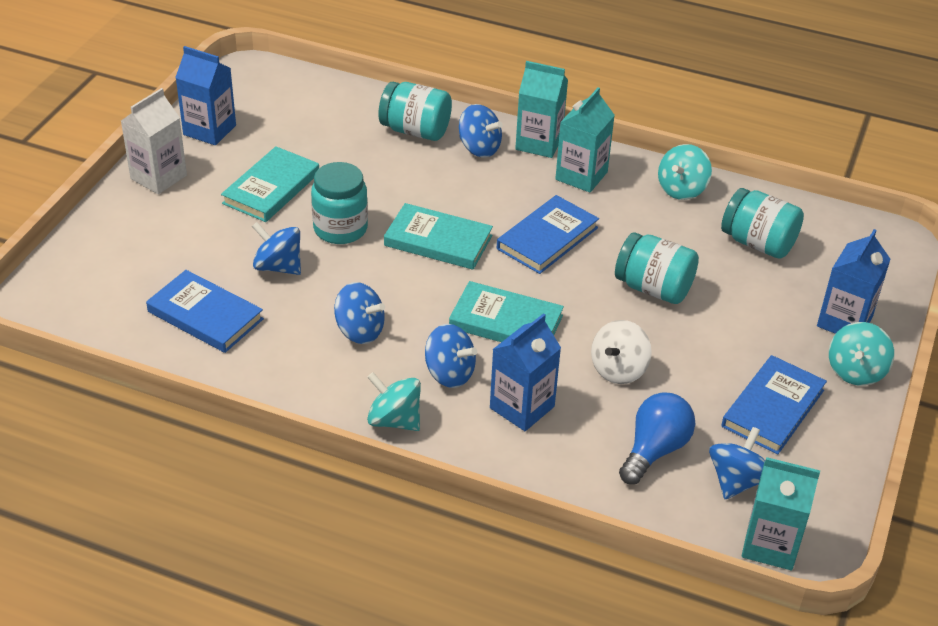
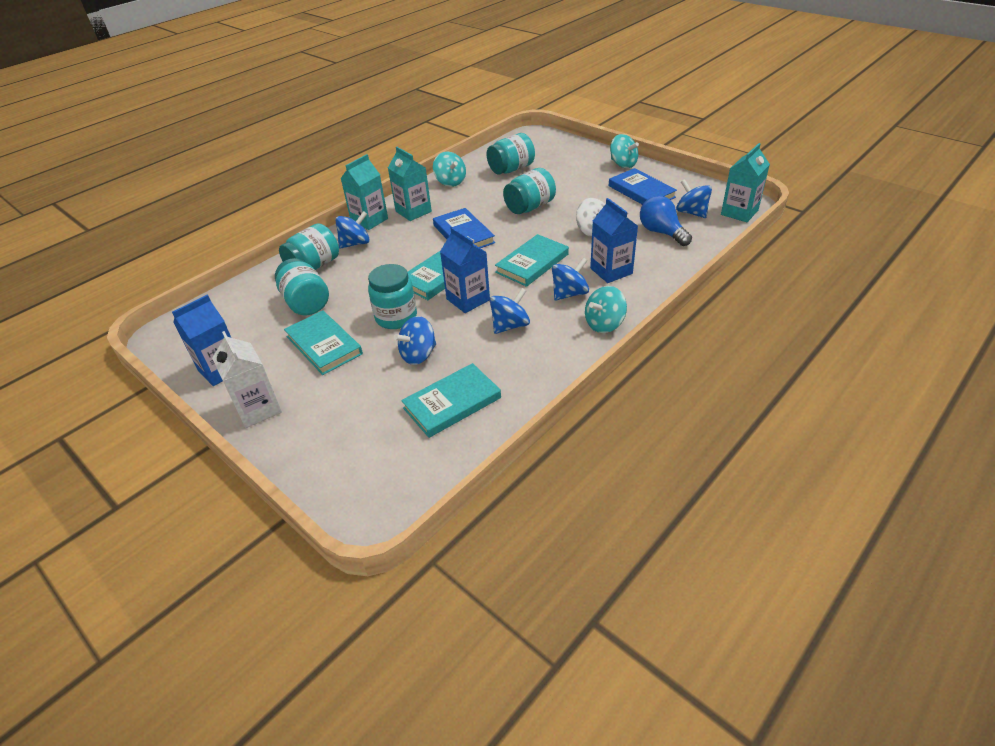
camera: 65 degrees left, 0 degrees up
(205, 315) = (452, 403): blue book -> turquoise book
(341, 149) = (306, 303): none -> turquoise jar
(844, 321) = (585, 159): blue carton -> blue carton (468, 299)

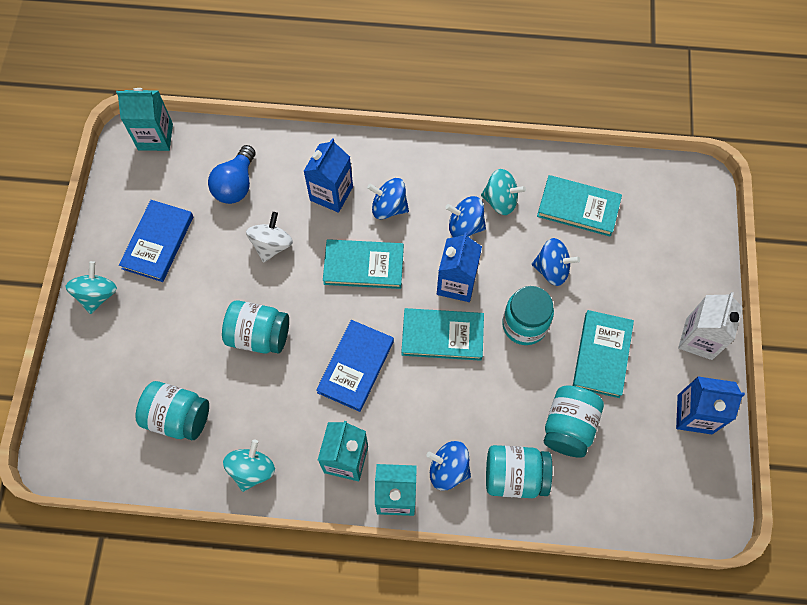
camera: 130 degrees left, 25 degrees up
(604, 324) = (411, 159): turquoise spinning top -> turquoise spinning top (500, 200)
(691, 213) = (179, 176): blue spinning top -> none

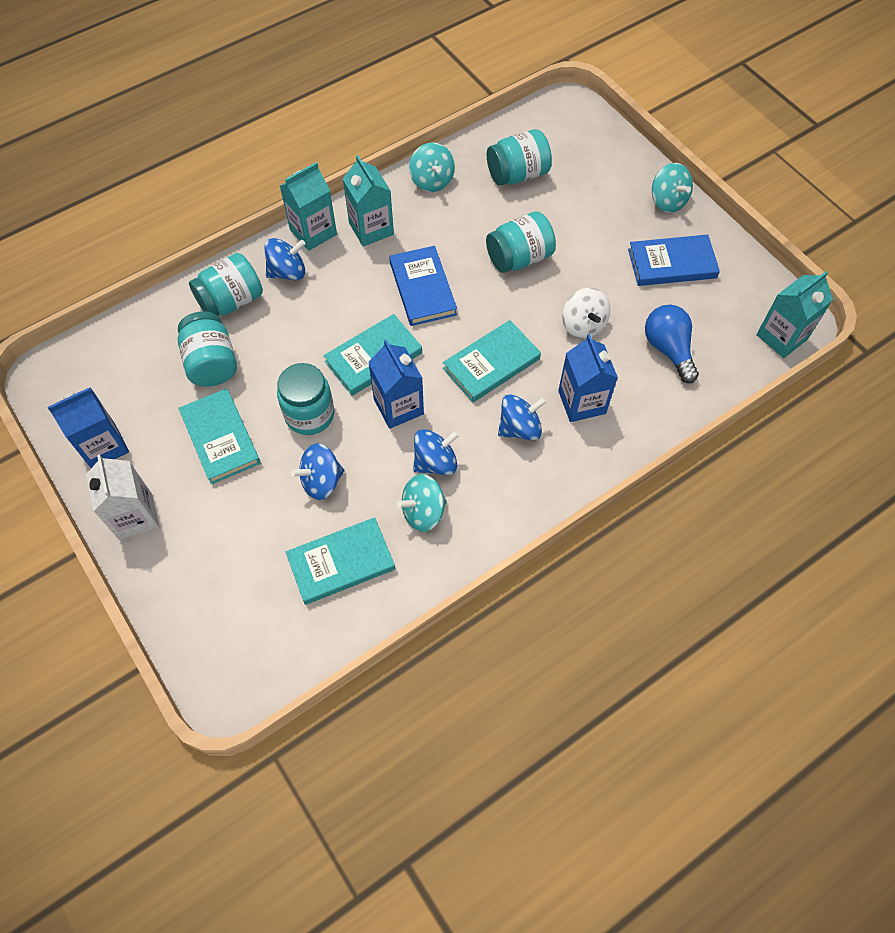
camera: 140 degrees right, 5 degrees down
(158, 242) = (672, 263): blue book -> blue book turned 75 degrees counterclockwise

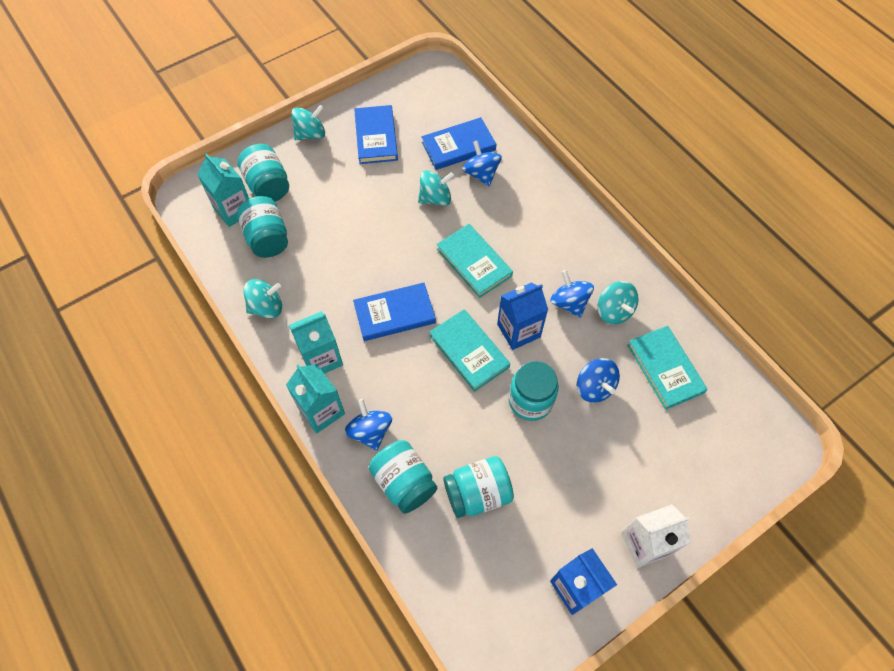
camera: 90 degrees left, 0 degrees up
(220, 438) = (559, 476): turquoise book -> none
(519, 258) = (364, 240): turquoise jar -> turquoise jar (268, 185)
(519, 428) = (534, 244): blue spinning top -> blue spinning top (481, 174)
(582, 402) = (508, 203): blue carton -> none
(583, 325) = (435, 198): white spinning top -> turquoise spinning top
(668, 349) = (458, 146): blue light bulb -> blue book
(781, 337) = (447, 80): turquoise carton -> turquoise carton (234, 210)

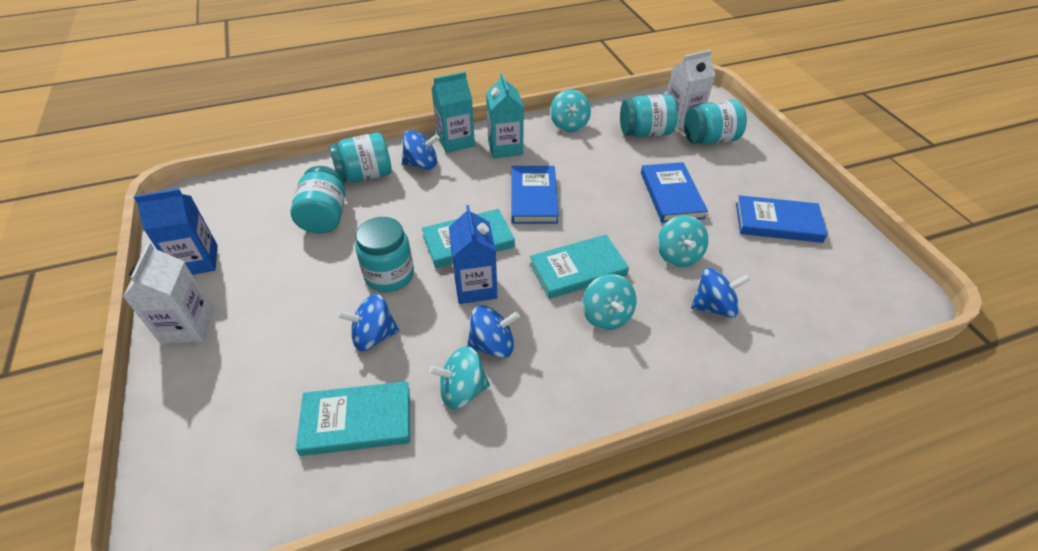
camera: 105 degrees right, 15 degrees down
(234, 210) = (682, 118): turquoise carton -> white carton
(310, 134) = (781, 174): turquoise spinning top -> turquoise spinning top (606, 315)
(458, 146) = (763, 294): blue book -> blue book (671, 195)

